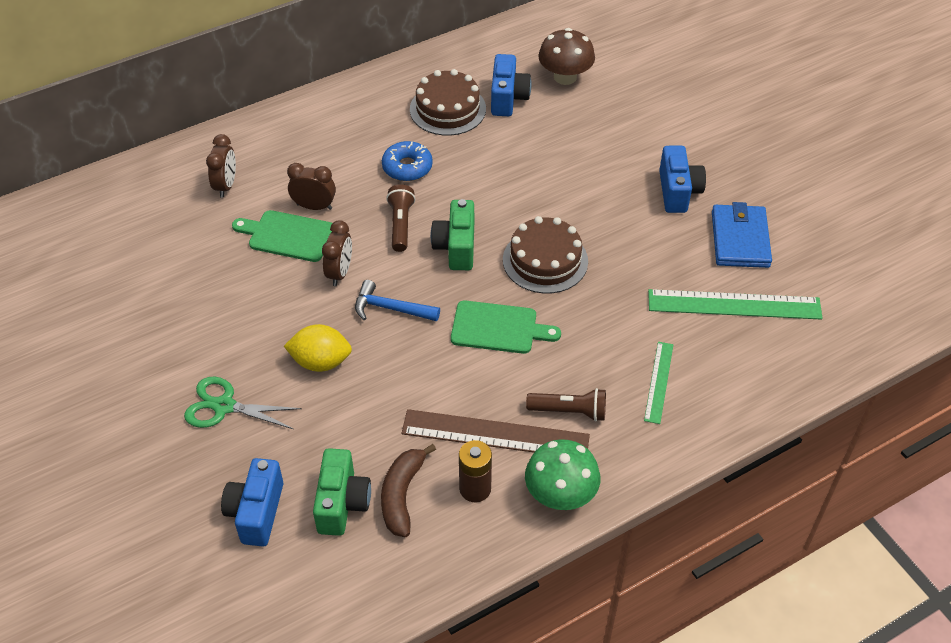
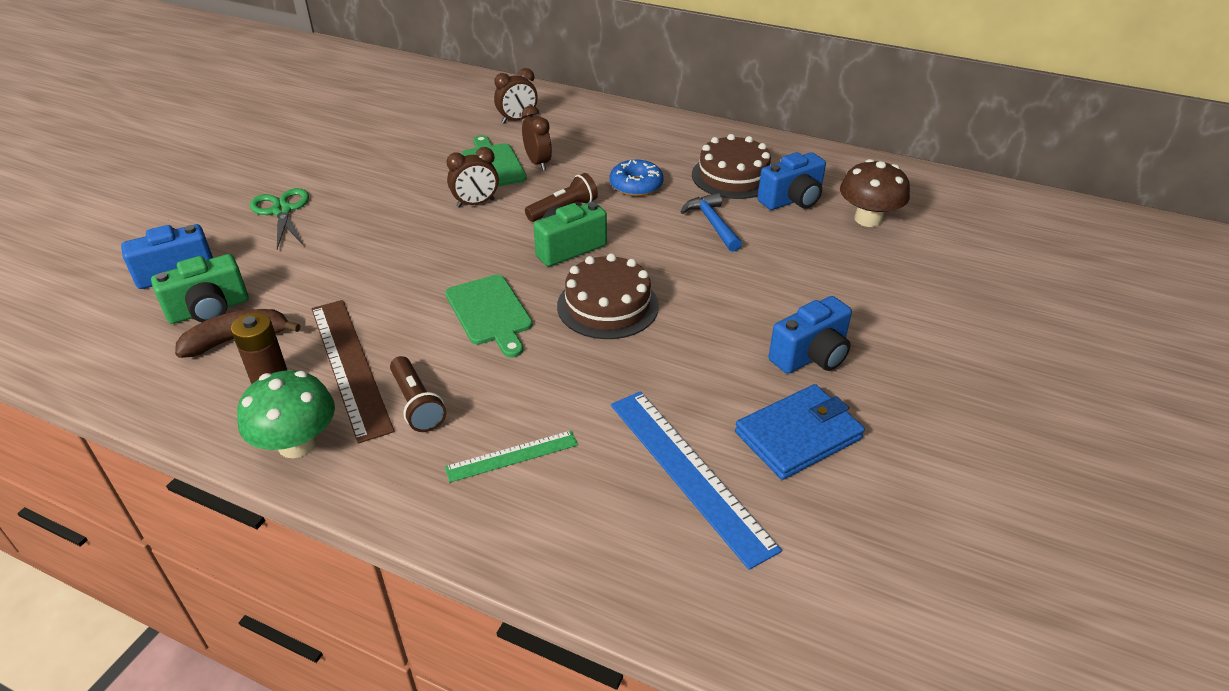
camera: 55 degrees right, 10 degrees down
(321, 362) = (365, 235): yellow lemon -> none
(391, 308) = (458, 244): blue hammer -> blue hammer (712, 223)
(734, 305) = (689, 473): green ruler -> blue ruler

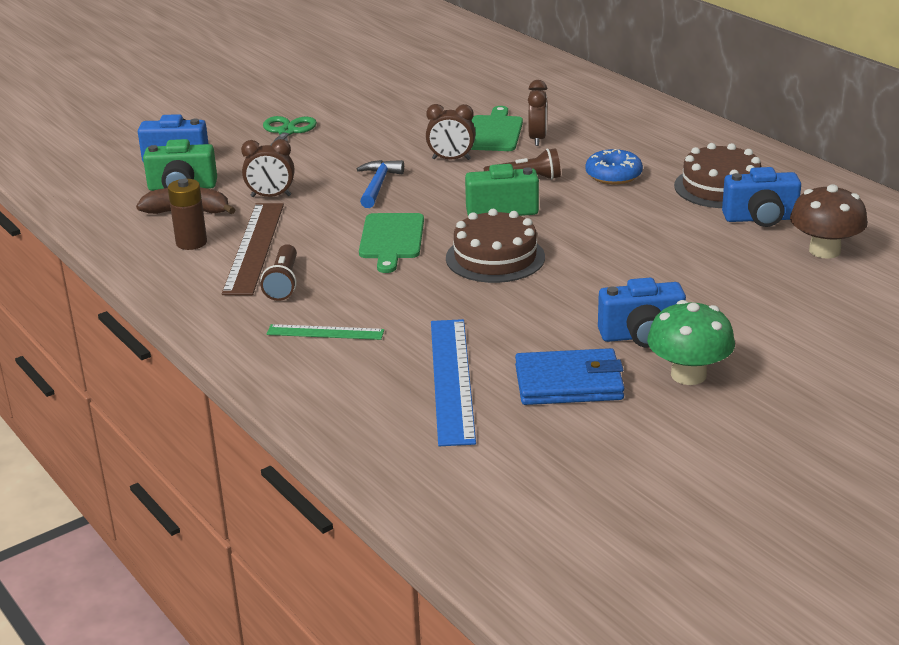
camera: 30 degrees right, 10 degrees down
(297, 444) = (180, 284): green mushroom -> green mushroom (688, 375)
(517, 120) = (551, 100): brown clock -> brown clock (271, 196)
(712, 223) = (657, 220): blue hammer -> blue hammer (378, 185)

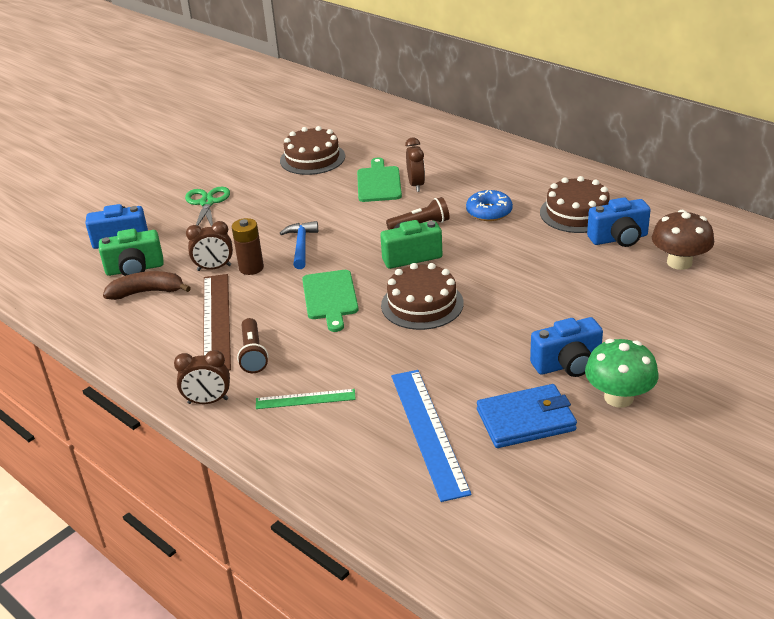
camera: 10 degrees left, 5 degrees up
(191, 243) = (160, 324): brown battery -> brown battery (251, 268)
(425, 100) = (312, 158): none -> brown cake
(451, 159) = (353, 213): brown clock -> brown clock (208, 401)

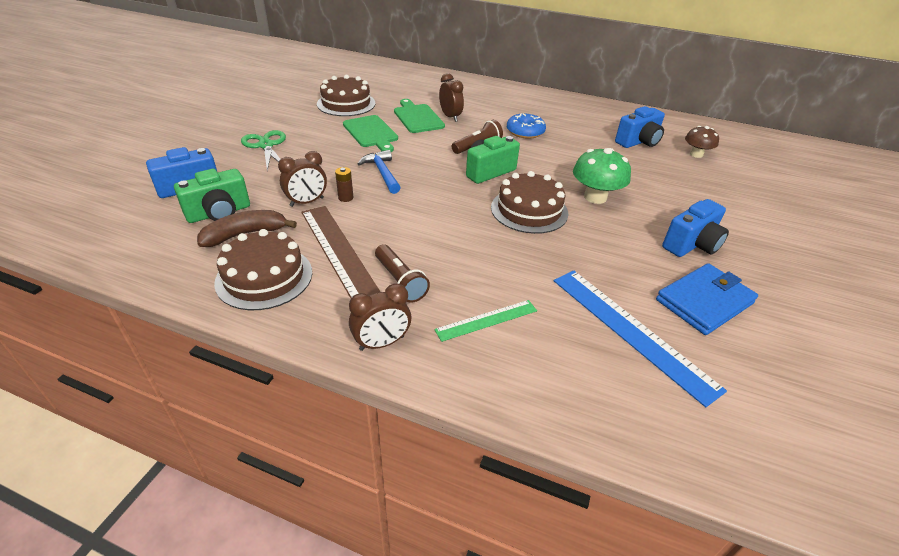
camera: 25 degrees left, 5 degrees up
(251, 268) = (345, 198): brown battery -> brown battery, size x0.61
(330, 297) = (441, 215): green cutting board -> green cutting board (371, 133)
(577, 213) = (592, 127): brown cake -> brown cake (264, 277)
(618, 397) = (756, 266): green mushroom -> green mushroom (595, 197)
(679, 262) = (696, 154): brown mushroom -> brown mushroom, size x0.65

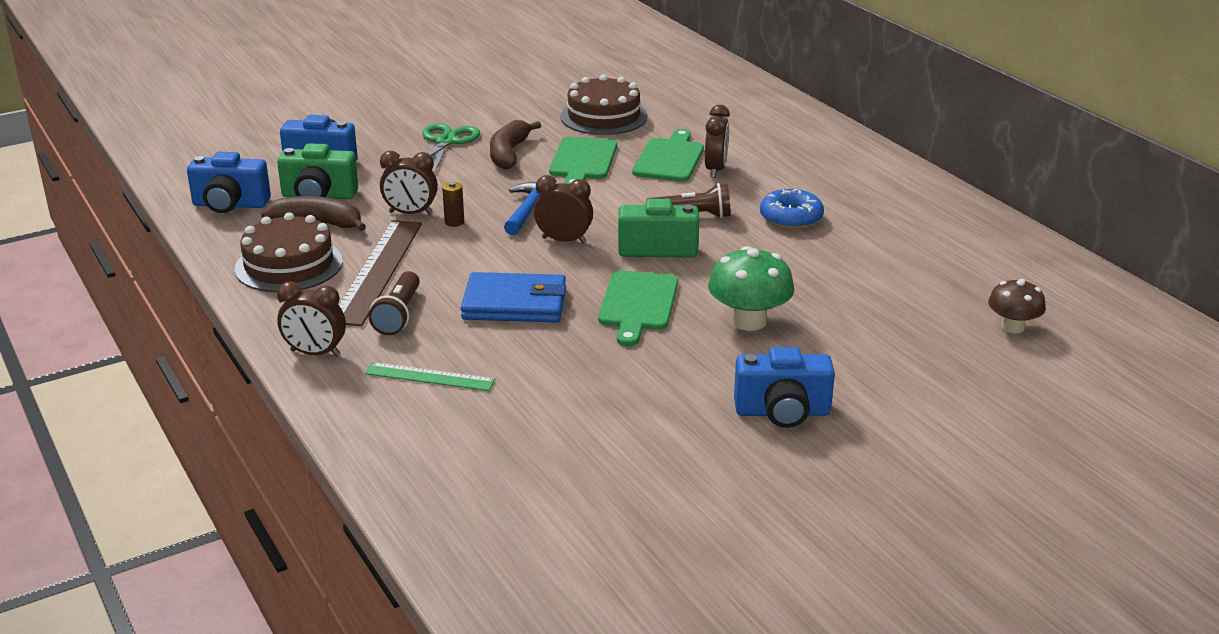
camera: 40 degrees right, 10 degrees down
(319, 141) = (509, 153): none -> brown banana
(431, 185) = (564, 240): none -> brown clock
(529, 210) = (638, 304): brown cake -> green cutting board
(631, 331) = (556, 446): blue ruler -> none
(638, 142) = (946, 282): blue camera -> blue camera (230, 205)
(704, 301) = (687, 462): blue wallet -> blue wallet (515, 303)

